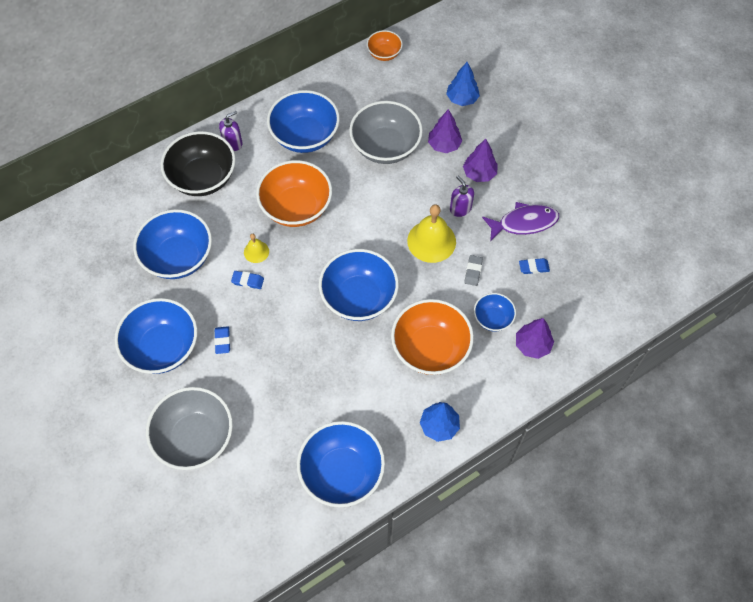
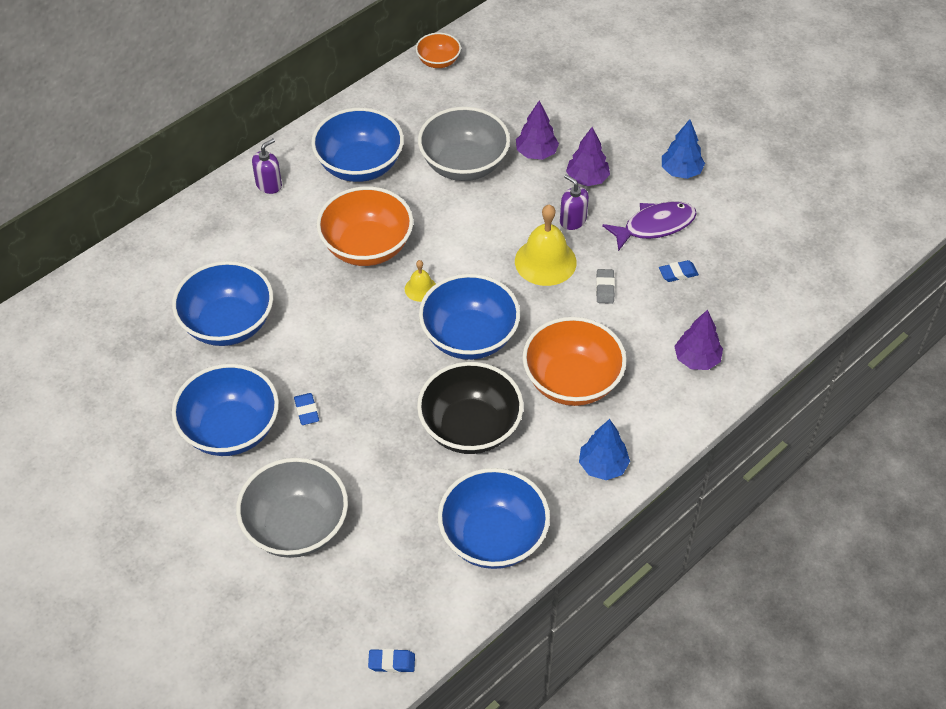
camera: 10 degrees left, 10 degrees down
(203, 178) = (239, 229): black bowl -> black bowl (470, 428)
(248, 281) = (323, 338): blue eraser -> blue eraser (391, 662)
(256, 251) = (327, 303): yellow bell -> yellow bell (420, 288)
(462, 99) = (546, 99): blue tree -> blue tree (681, 171)
(493, 318) = (641, 337): blue bowl -> none

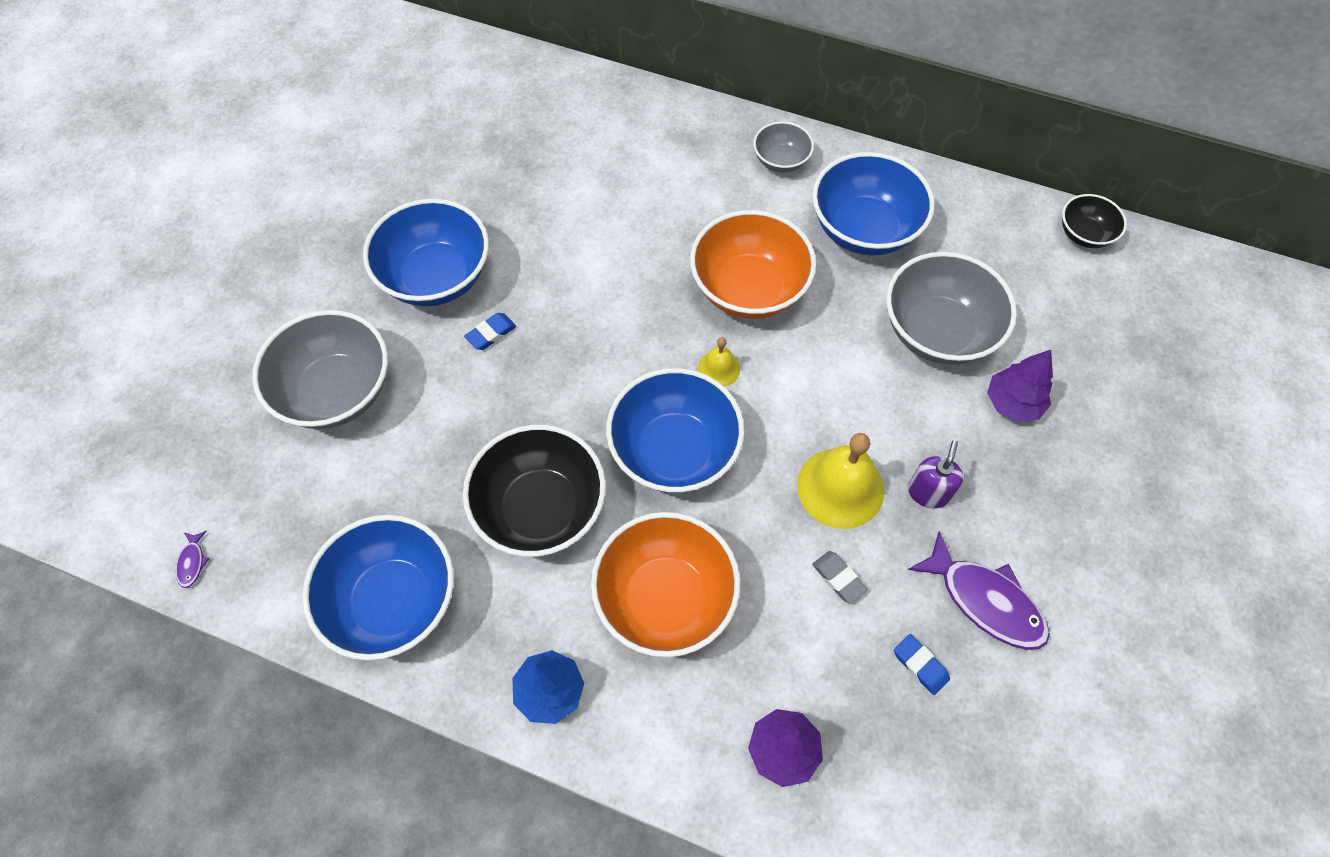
camera: 65 degrees right, 10 degrees up
(228, 324) = (571, 212): blue bowl -> none
(269, 185) = (781, 161): purple soap dispenser -> grey bowl
(391, 662) = (192, 562): blue eraser -> purple fish
(438, 61) = (1084, 234): orange bowl -> black bowl
(587, 179) = (1010, 481): purple tree -> none
(605, 288) = (838, 578): grey eraser -> grey eraser turned 75 degrees clockwise
(681, 171) = (1108, 597): blue tree -> none

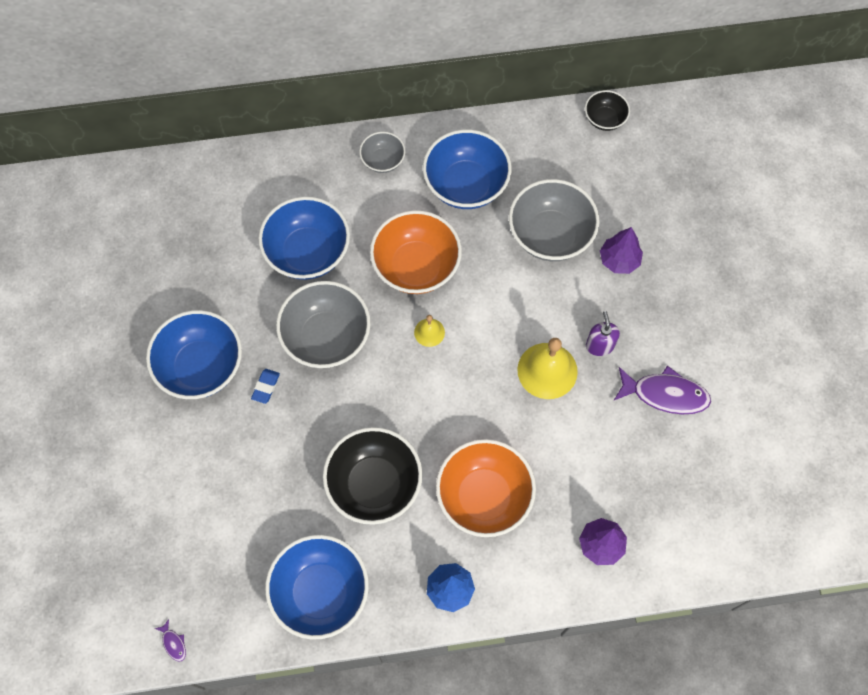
camera: 30 degrees left, 5 degrees up
(337, 391) = (188, 482): grey bowl -> grey bowl (326, 337)
(674, 451) = (434, 402): blue bowl -> blue bowl (308, 253)
(838, 578) = (576, 427): grey eraser -> none
(920, 665) = (649, 453): blue eraser -> none

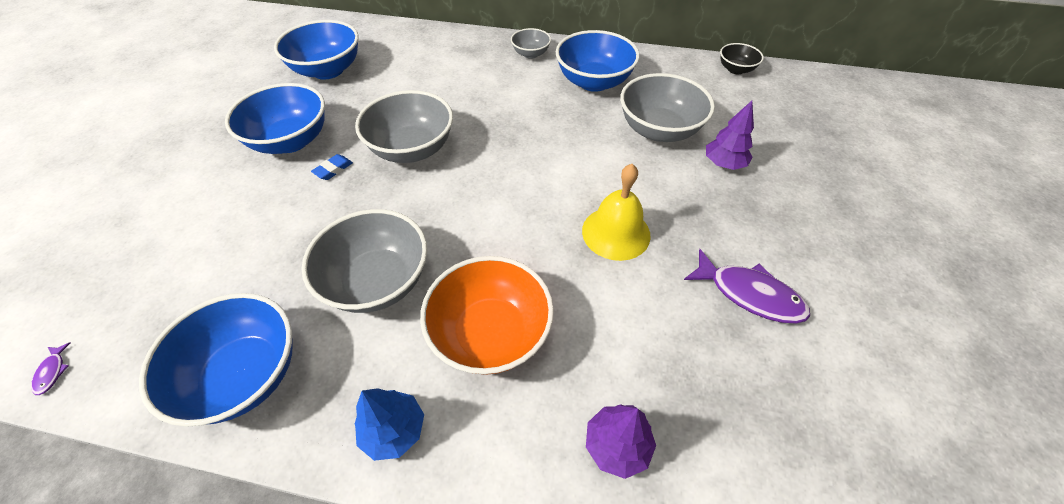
camera: 20 degrees right, 15 degrees down
(308, 253) = (435, 91): blue bowl -> blue bowl (328, 70)
(374, 484) = (378, 281): black bowl -> grey bowl
(416, 266) = (522, 121): orange bowl -> none
(429, 332) = (509, 170): yellow bell -> none
(599, 345) = (682, 226): purple soap dispenser -> none

